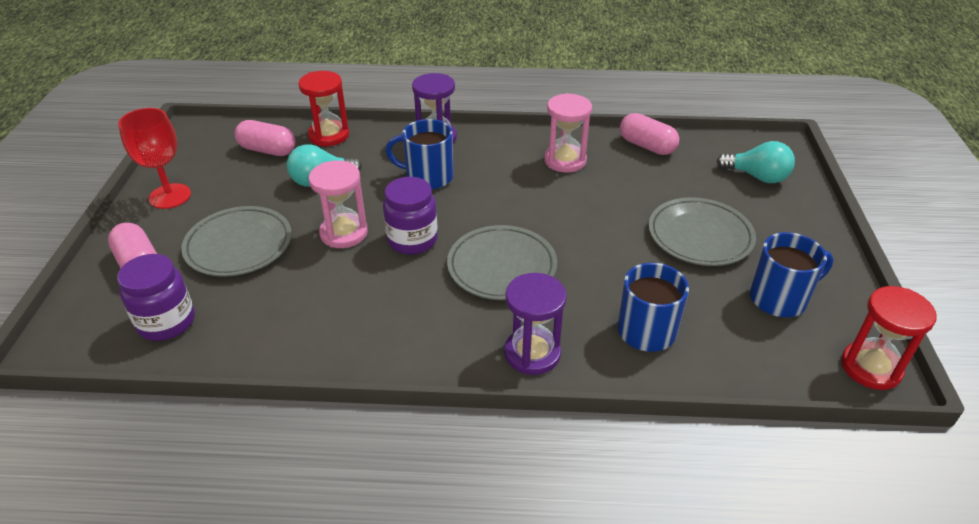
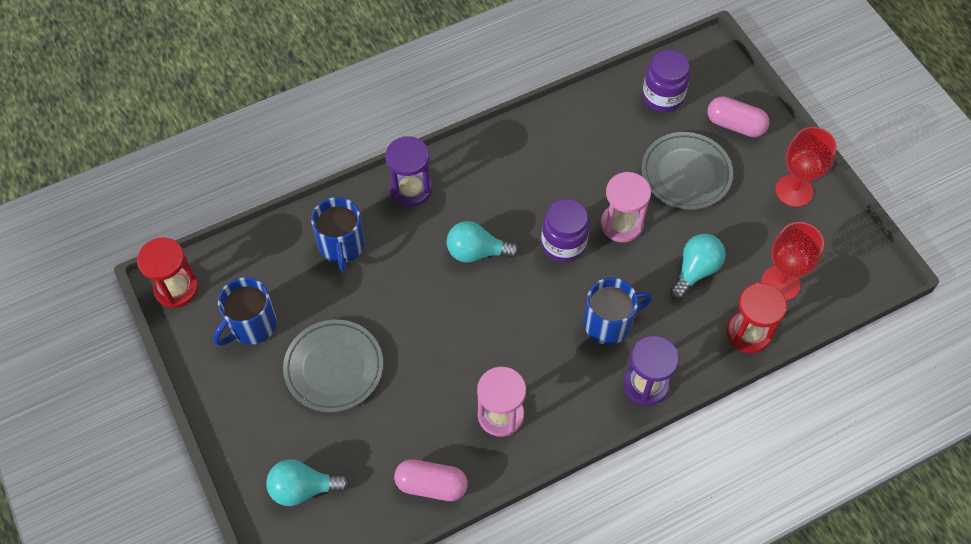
camera: 150 degrees right, 20 degrees up
(268, 150) = (780, 283): pink capsule -> red goblet
(502, 267) = (476, 252): grey plate -> turquoise light bulb

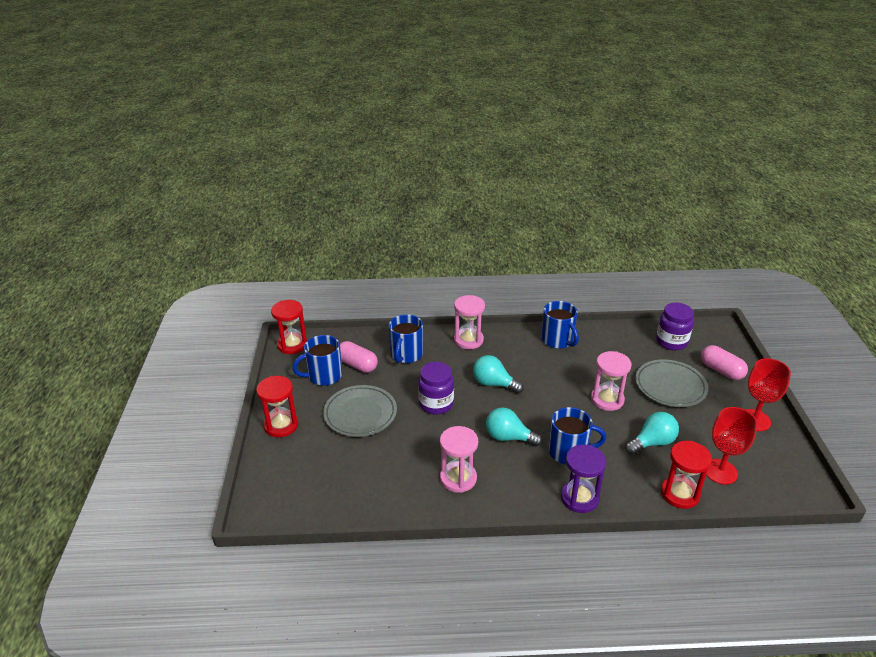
camera: 25 degrees right, 25 degrees down
(242, 427) = (281, 425): none -> red hourglass
(303, 488) = (296, 472): turquoise light bulb -> turquoise light bulb (509, 437)
(411, 189) = (468, 340): purple hourglass -> pink hourglass
(431, 485) = (383, 502): pink capsule -> pink capsule (357, 365)
(524, 146) = (558, 340): none -> blue mug
(563, 244) = (558, 398): purple jar -> purple jar (436, 404)

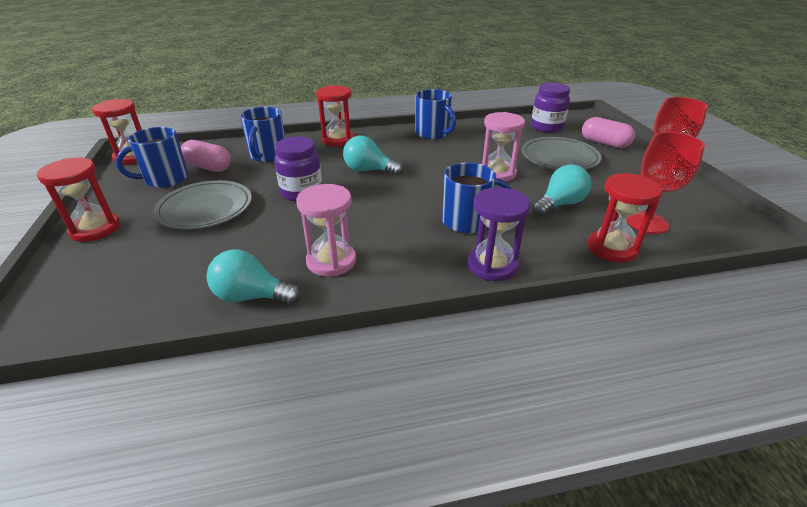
camera: 10 degrees left, 0 degrees up
(468, 340) = (338, 140): pink hourglass -> red hourglass
(509, 437) = (392, 214): turquoise light bulb -> turquoise light bulb (251, 296)

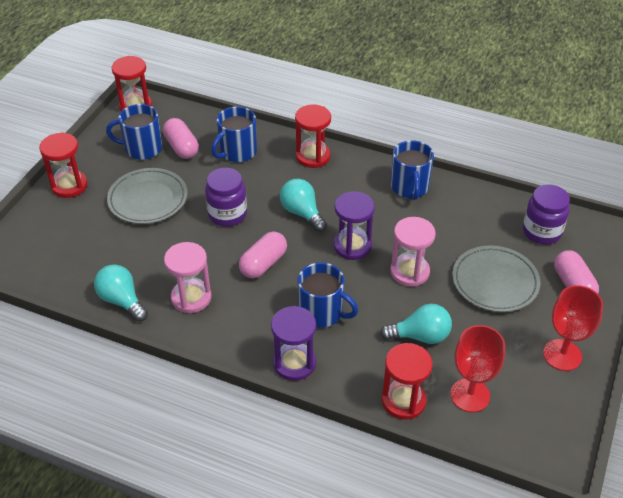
camera: 35 degrees right, 10 degrees up
(374, 211) = (263, 264): none -> pink capsule
(435, 175) = (352, 246): none -> purple hourglass

